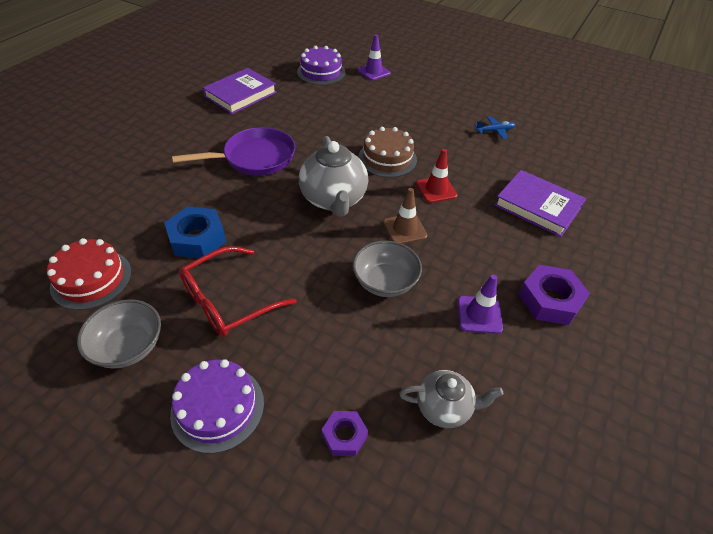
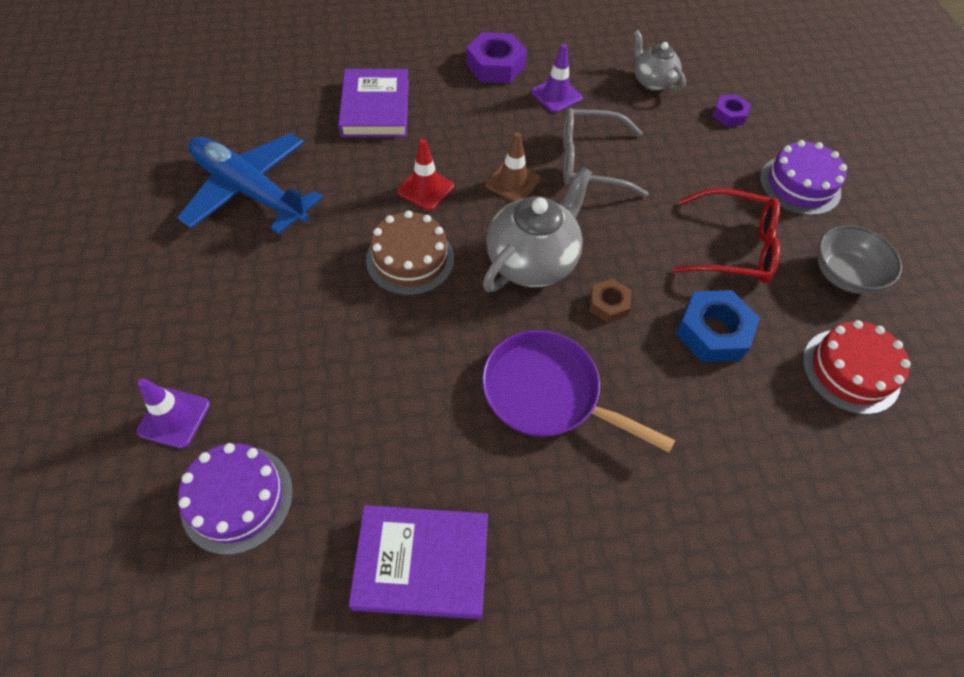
camera: 130 degrees left, 10 degrees up
(270, 210) = (608, 304): none -> brown nut
(385, 282) = (590, 161): grey bowl -> grey glasses
(495, 131) = (250, 191): blue plane -> blue plane, size x2.48

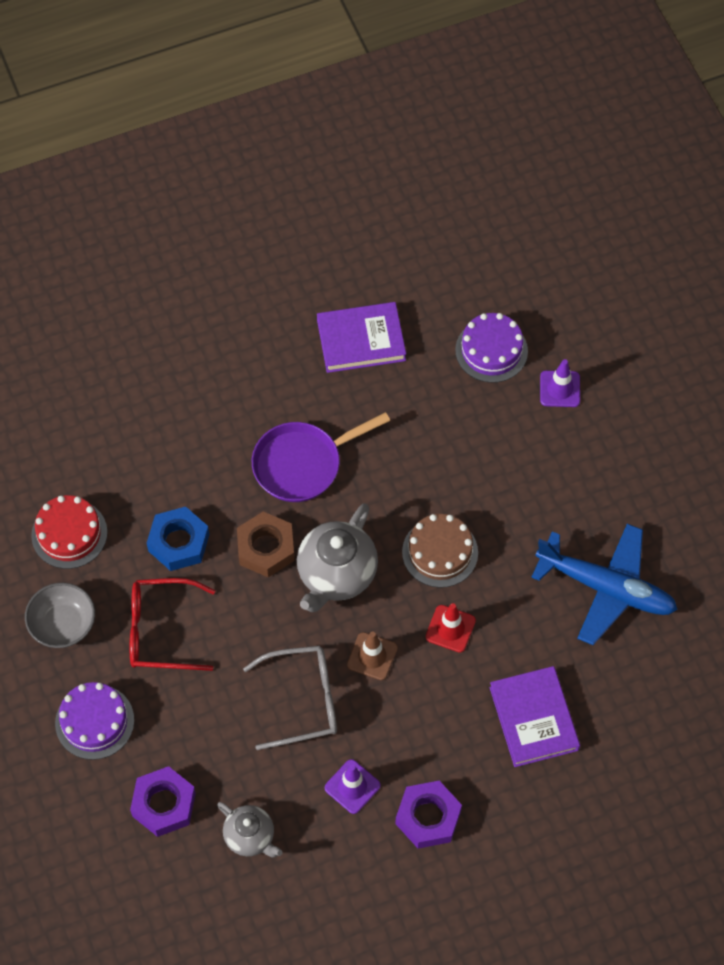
camera: 170 degrees right, 5 degrees up
(547, 393) = (302, 464): purple pan -> purple pan turned 135 degrees clockwise
(608, 304) = (266, 548): brown nut -> brown nut, size x1.71
(729, 115) = (164, 804): purple nut -> purple nut, size x1.71

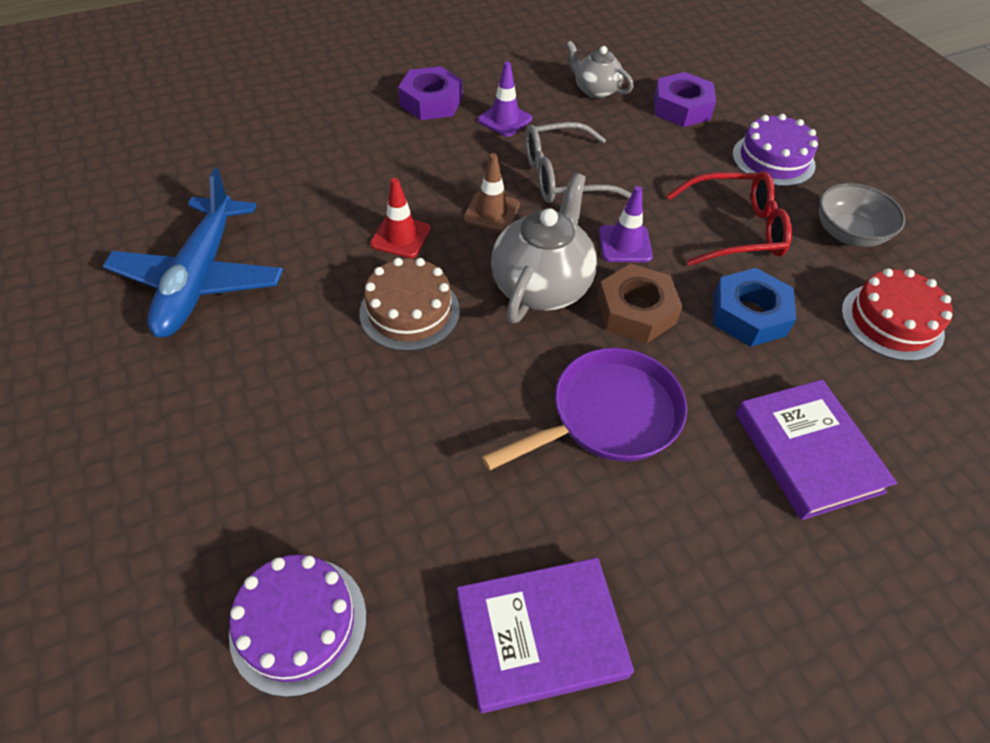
camera: 175 degrees right, 10 degrees down
(534, 718) = (316, 166): purple book -> purple book (807, 452)
(560, 389) = (189, 551): purple traffic cone -> purple traffic cone (625, 244)
(606, 588) = (200, 278): blue plane -> blue plane turned 105 degrees counterclockwise

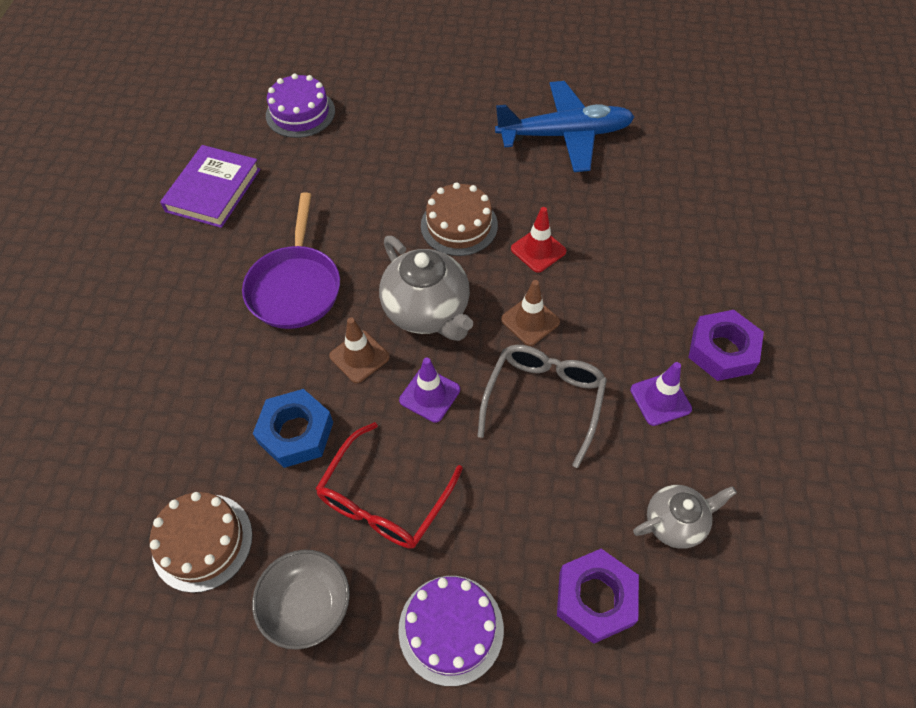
camera: 125 degrees right, 5 degrees up
(200, 278) = (564, 135): blue plane -> blue plane turned 135 degrees clockwise
(636, 311) = (359, 356): brown nut -> brown traffic cone
(807, 452) = (177, 379): purple book -> none
(891, 321) = (202, 542): red cake -> brown cake

